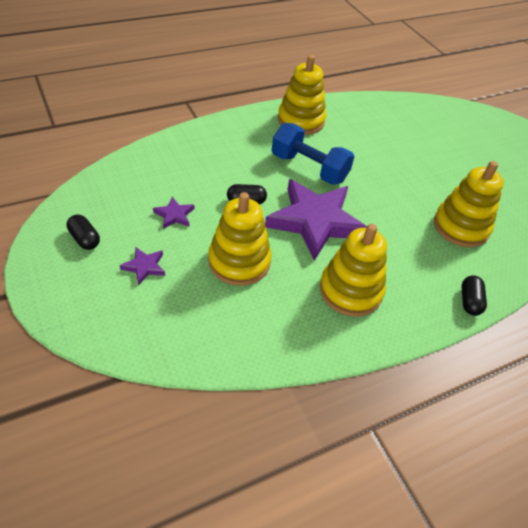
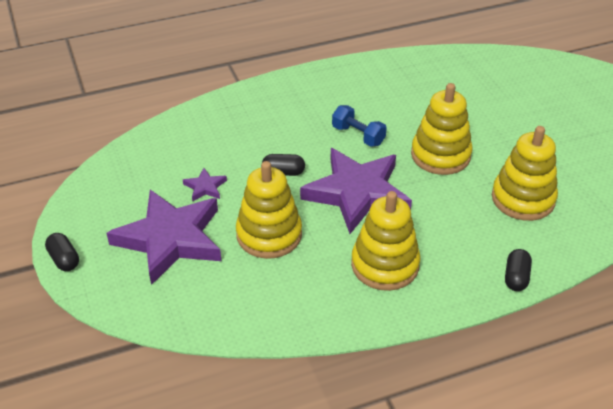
camera: 10 degrees right, 5 degrees down
(85, 239) = (111, 211): black capsule -> black capsule (64, 259)
(144, 267) = (170, 239): purple star -> purple star, size x2.47
(301, 121) = (356, 82): yellow stacking toy -> yellow stacking toy (440, 155)
(309, 168) = (358, 135): blue dumbbell -> blue dumbbell, size x0.62

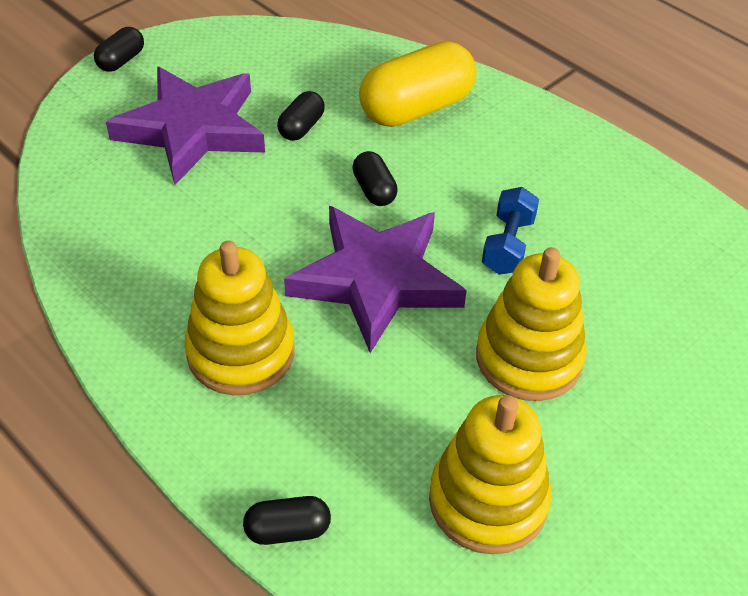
camera: 65 degrees right, 5 degrees up
(205, 187) = (301, 127): purple star -> black capsule
(222, 133) = (416, 108): none -> yellow capsule
(269, 235) = (243, 214): yellow stacking toy -> none

